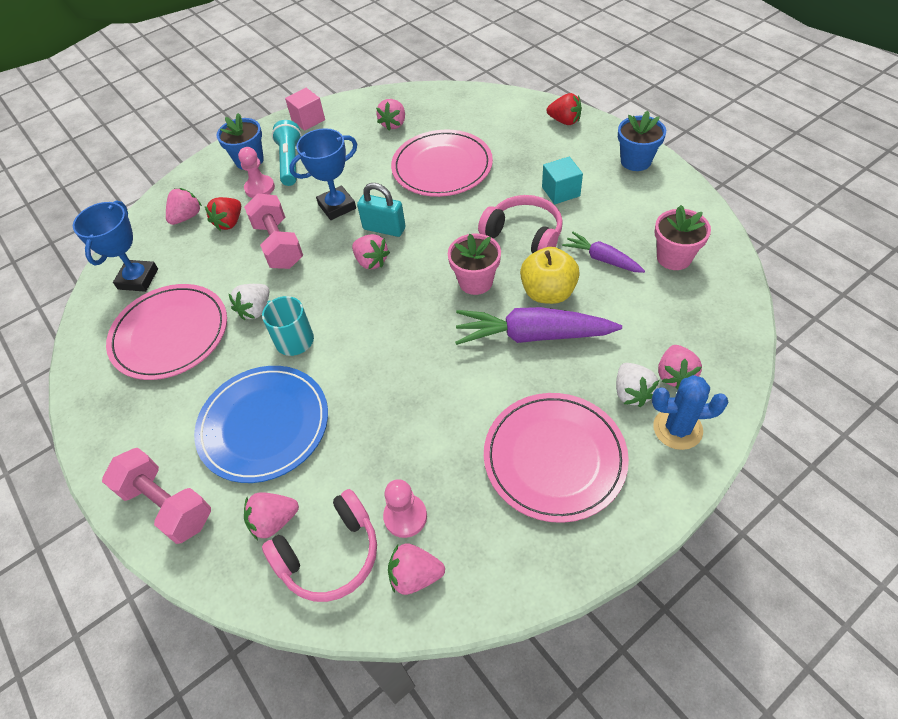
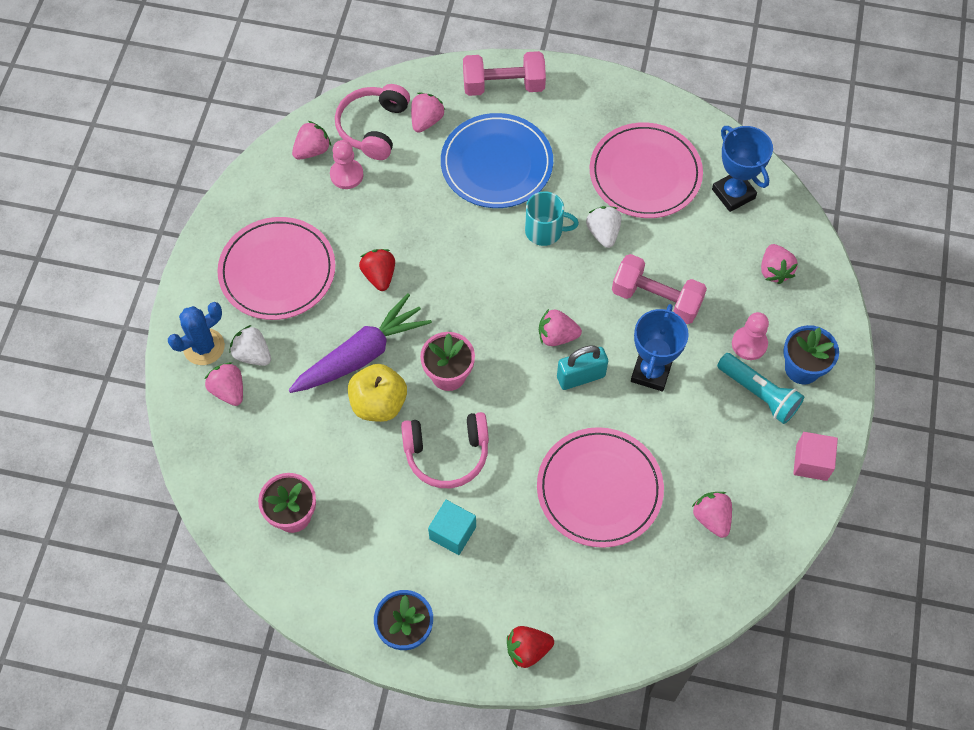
camera: 135 degrees right, 10 degrees up
(229, 223) = (728, 291): red strawberry -> red strawberry (379, 276)
(602, 259) = (356, 471): purple carrot -> none

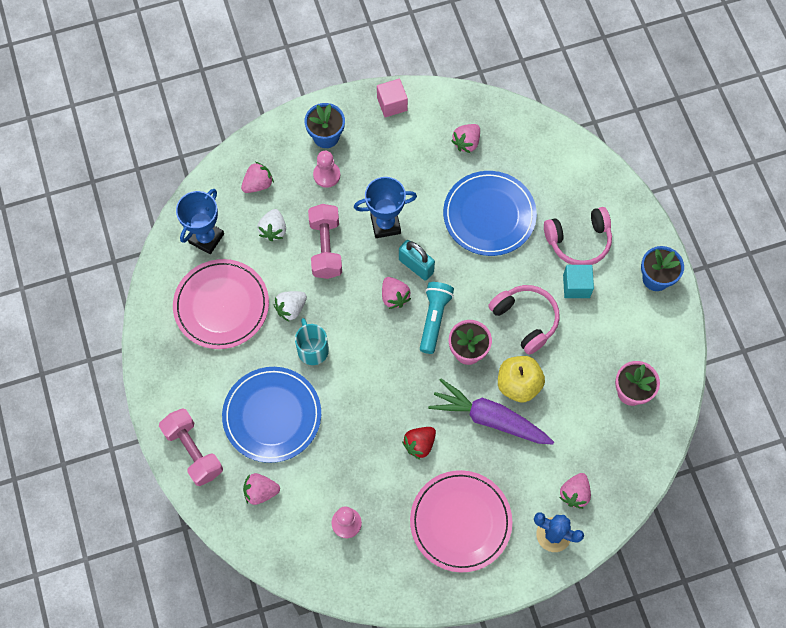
camera: 120 degrees left, 5 degrees up
(253, 354) = (537, 495): white strawberry -> white strawberry (273, 230)
(312, 150) = (339, 565): pink strawberry -> none
(373, 127) = (290, 529): pink headphones -> pink headphones (578, 241)
(527, 650) = (619, 204): red strawberry -> none
(599, 489) = (489, 215): pink plate -> blue plate
(759, 393) = (361, 153): turquoise flashlight -> turquoise flashlight (434, 319)

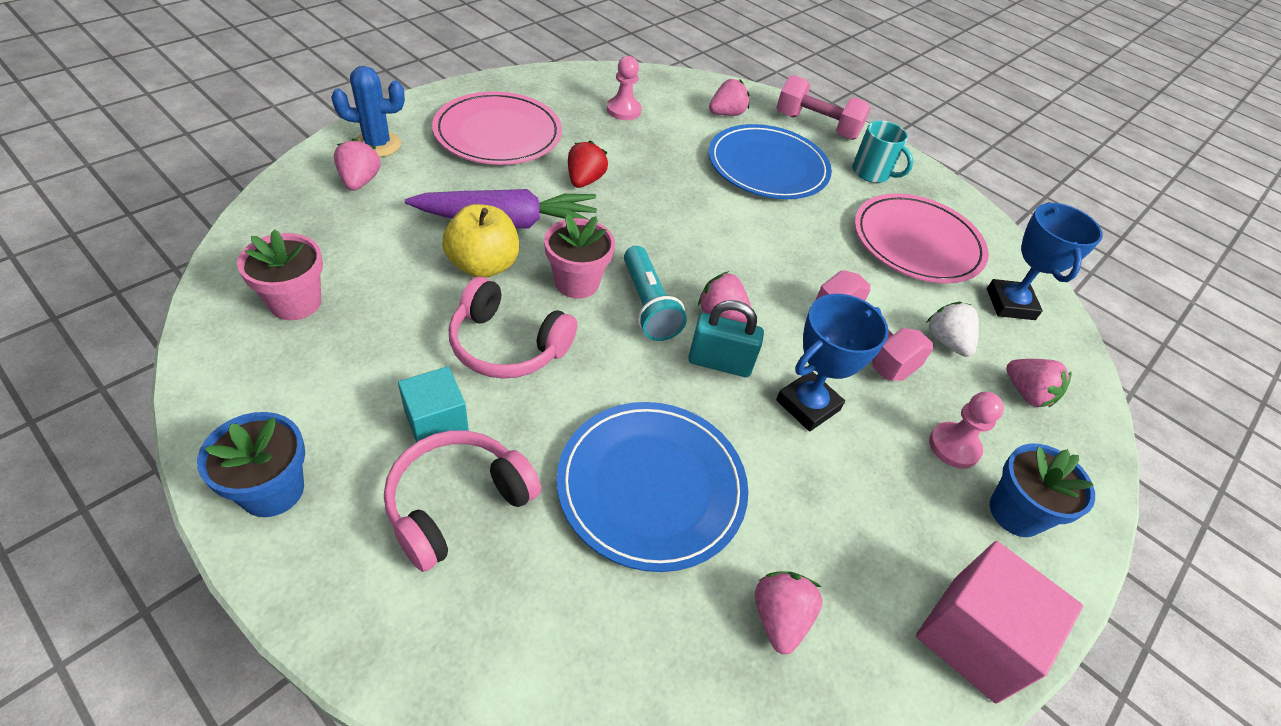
camera: 145 degrees right, 20 degrees down
(258, 184) = (1026, 394): pink strawberry -> pink strawberry turned 60 degrees counterclockwise
(291, 309) = (838, 262): white strawberry -> none
(312, 349) = (777, 231): turquoise mug -> turquoise mug (872, 173)
(392, 104) = (974, 637): pink cube -> pink cube, size x1.59

